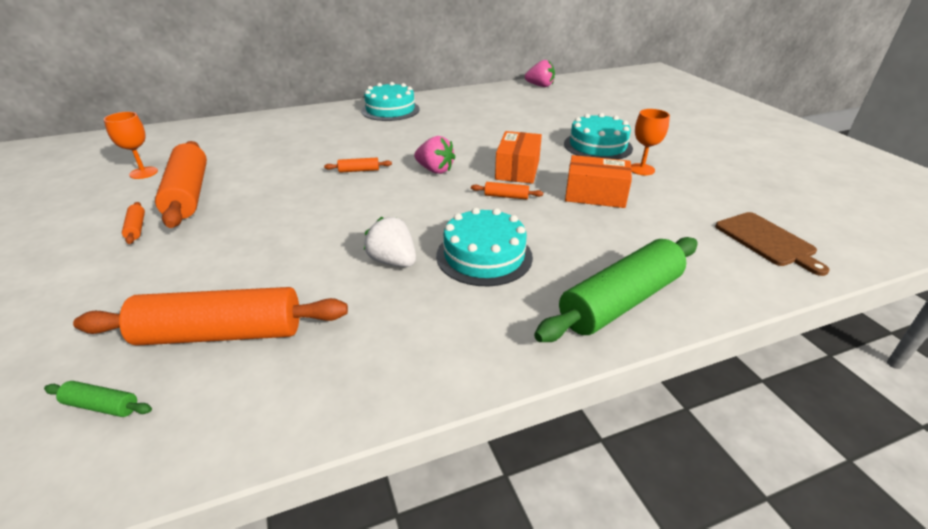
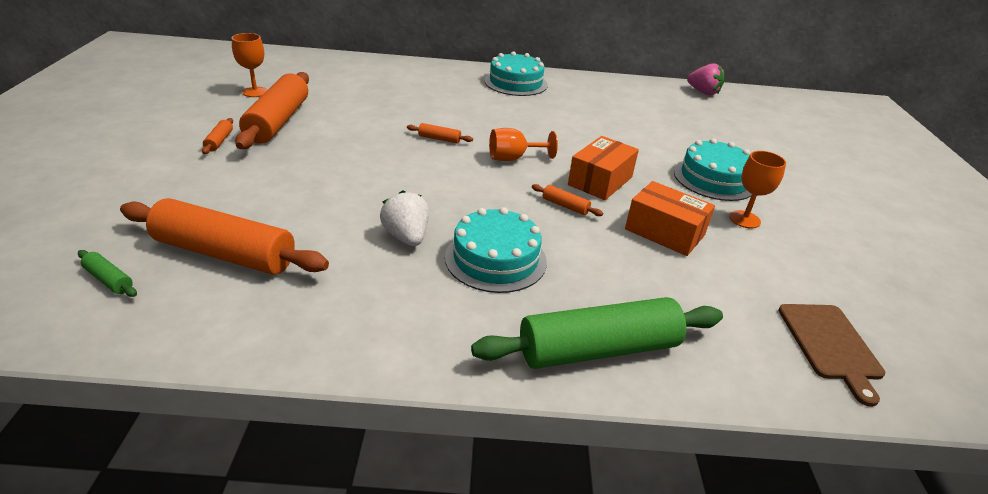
camera: 20 degrees right, 0 degrees up
(435, 170) = (513, 158): pink strawberry -> orange goblet

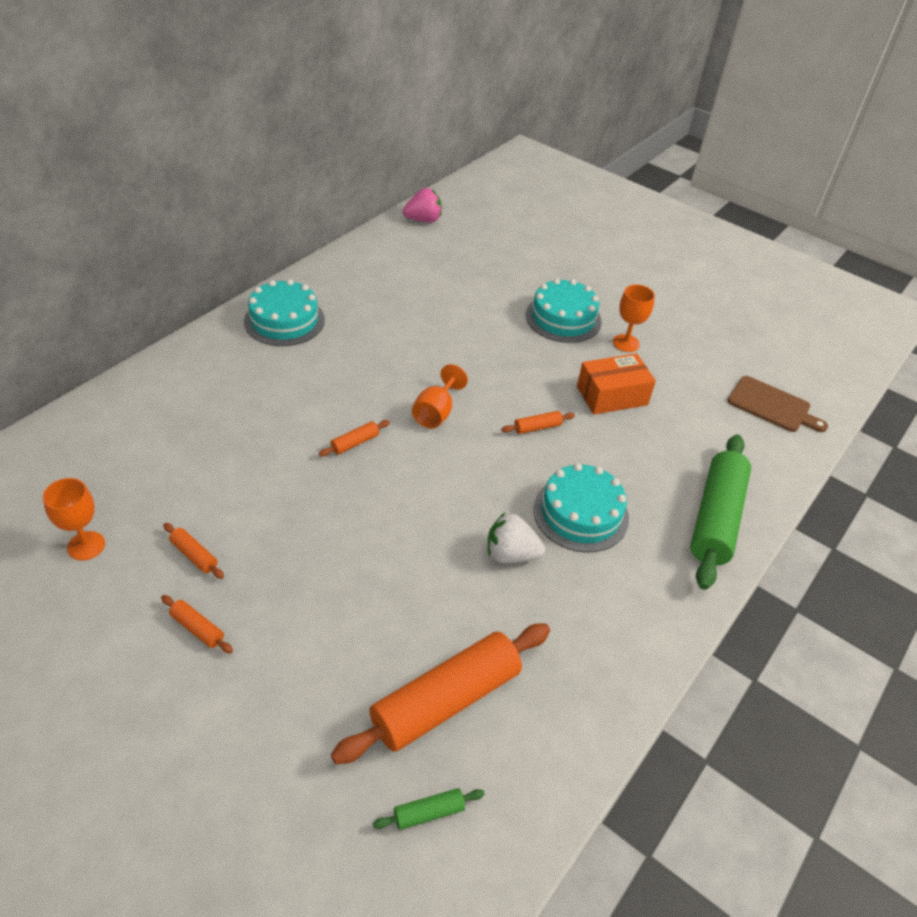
camera: 55 degrees left, 10 degrees up
(278, 121) = (194, 555): orange rolling pin -> orange rolling pin, size x0.41
(600, 181) = (516, 383): orange box -> none

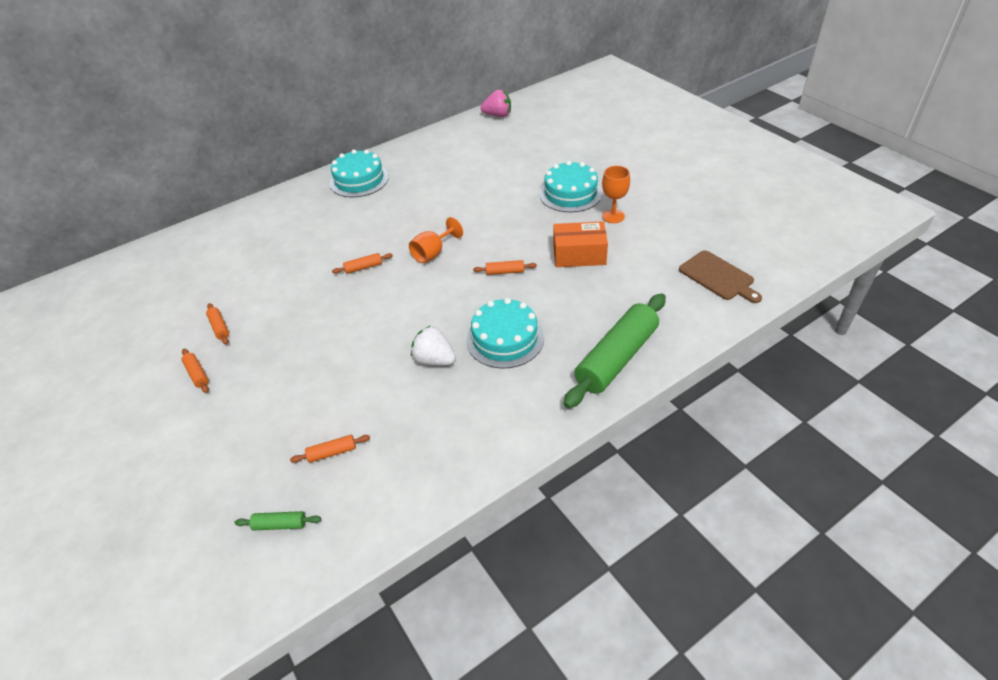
camera: 25 degrees right, 0 degrees up
(86, 546) = (159, 312): orange goblet -> none
(446, 701) = (332, 452): orange rolling pin -> orange rolling pin, size x0.41

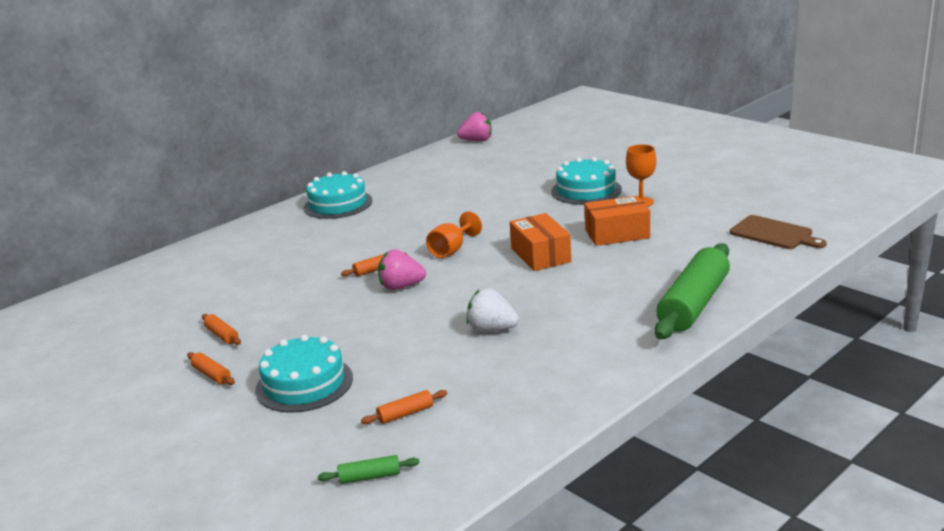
camera: 10 degrees left, 20 degrees down
(377, 292) = (401, 287): none -> pink strawberry
(505, 272) = (540, 255): orange rolling pin -> orange box
(505, 338) = (564, 304): turquoise cake -> turquoise cake (304, 384)

